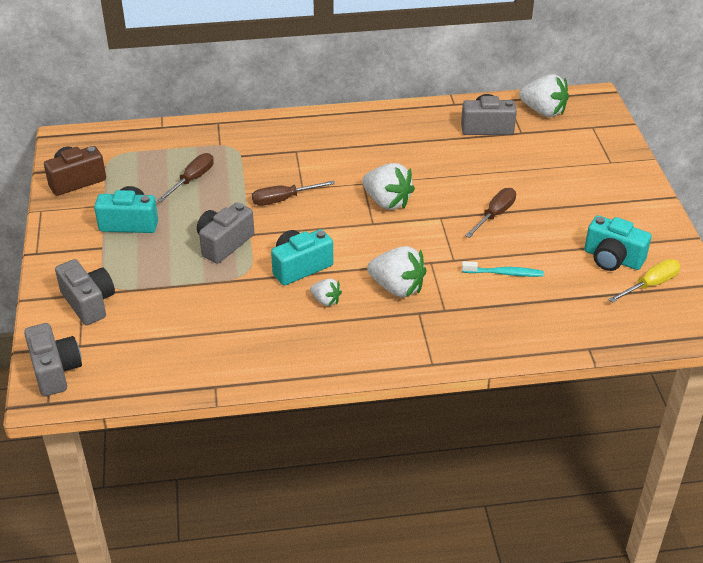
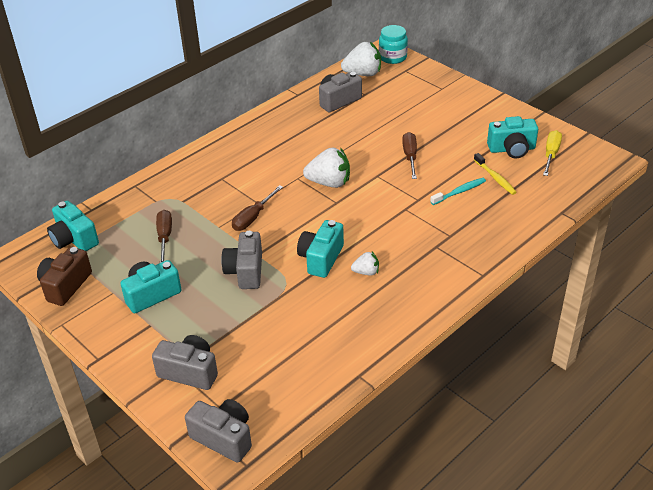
camera: 35 degrees left, 0 degrees up
(122, 145) = (74, 239): none -> turquoise camera
(397, 288) = (403, 237): white strawberry -> none
(558, 278) = (495, 178): none -> yellow toothbrush
(595, 107) = (392, 57): none -> turquoise jar

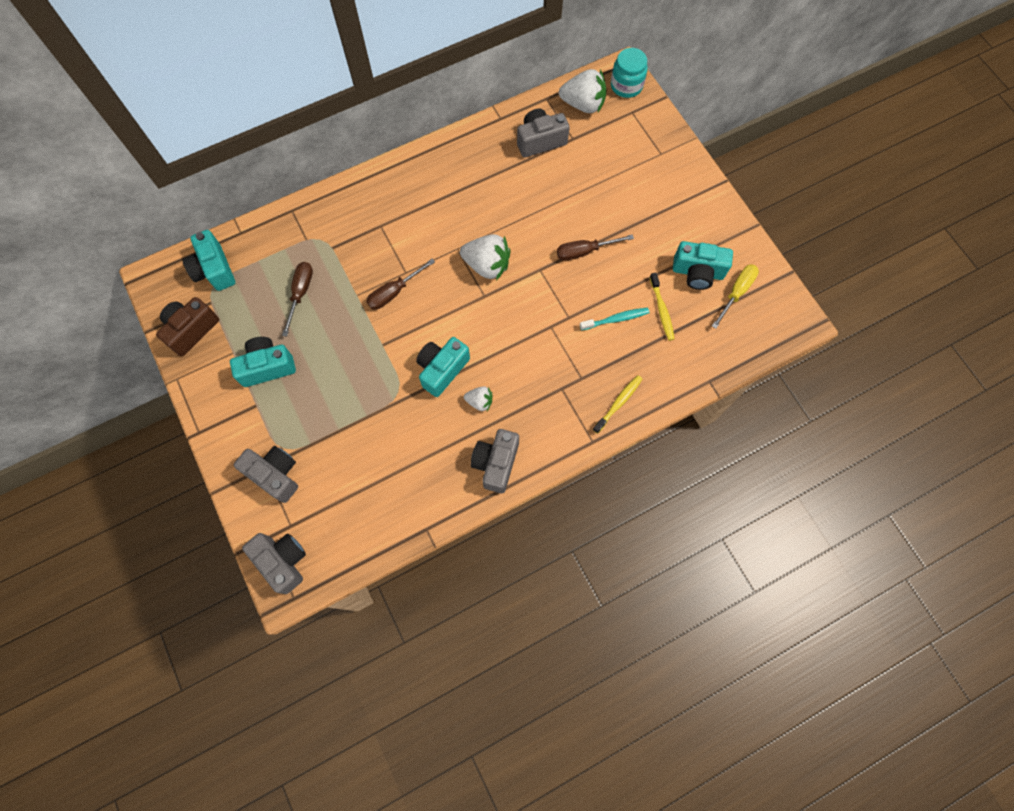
camera: 15 degrees right, 30 degrees up
(245, 271) = (364, 364): grey camera -> grey camera (496, 463)
(410, 157) = (584, 251): brown screwdriver -> brown screwdriver turned 120 degrees counterclockwise
(492, 244) = (618, 403): none -> yellow toothbrush

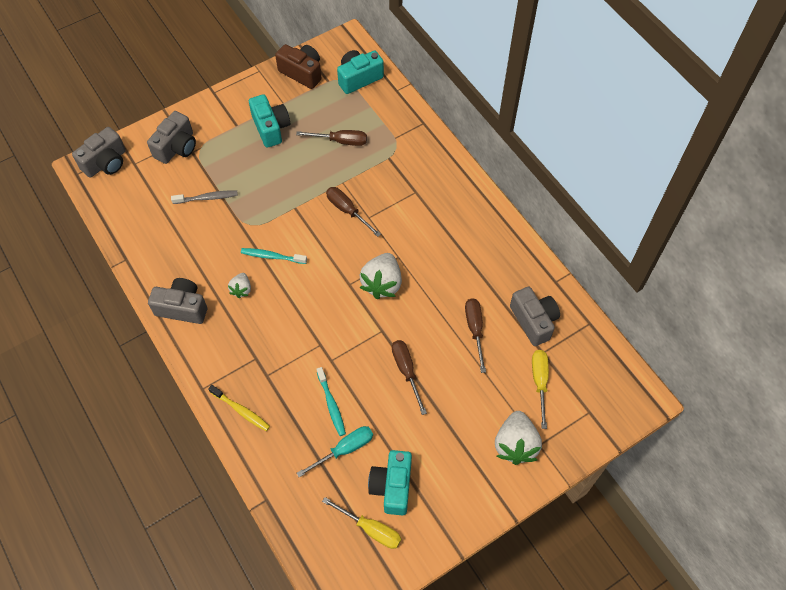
camera: 85 degrees right, 10 degrees down
(355, 438) = (207, 198): none -> grey toothbrush
(442, 369) = (272, 256): turquoise camera -> turquoise toothbrush
(545, 190) = (475, 330): none -> brown screwdriver
(583, 104) = (589, 360): white strawberry -> white strawberry (515, 444)
(602, 145) = (539, 382): none -> yellow screwdriver
(626, 86) = (624, 404): turquoise jar -> none
(661, 310) = (344, 449): yellow toothbrush -> turquoise screwdriver

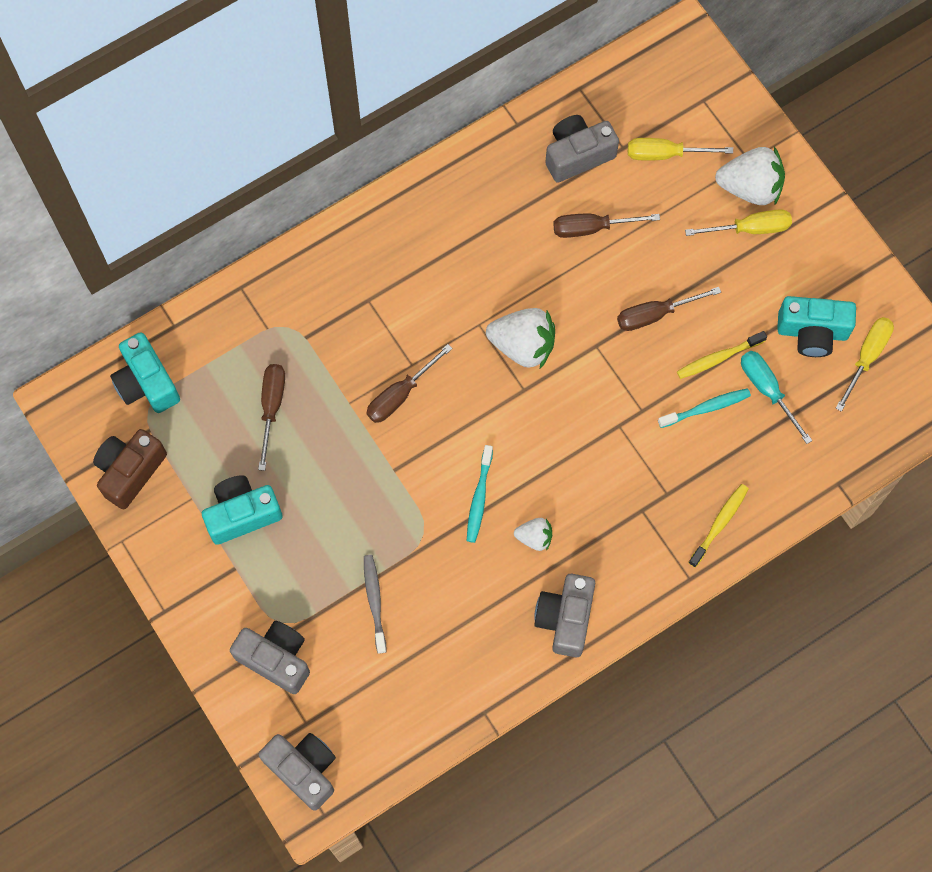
camera: 90 degrees left, 10 degrees up
(371, 415) = (718, 358): none -> yellow toothbrush
(479, 443) = (750, 228): none -> yellow screwdriver

